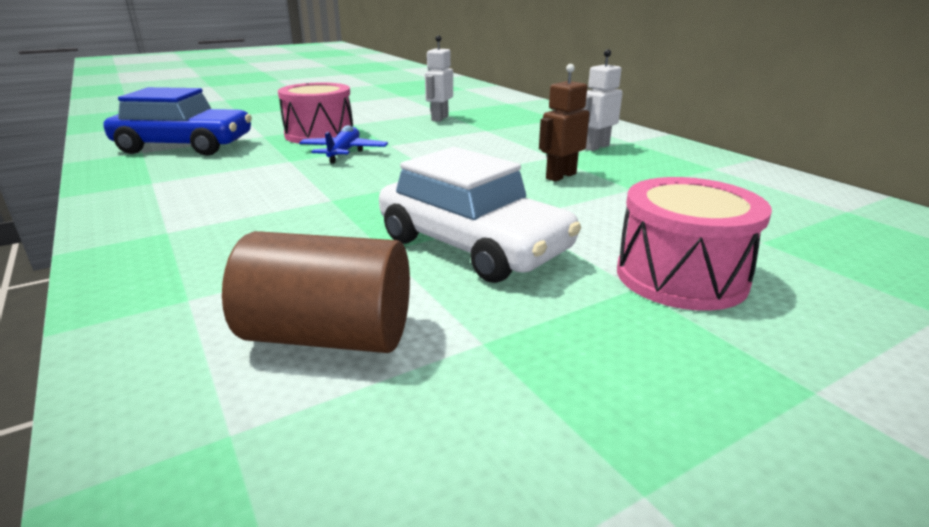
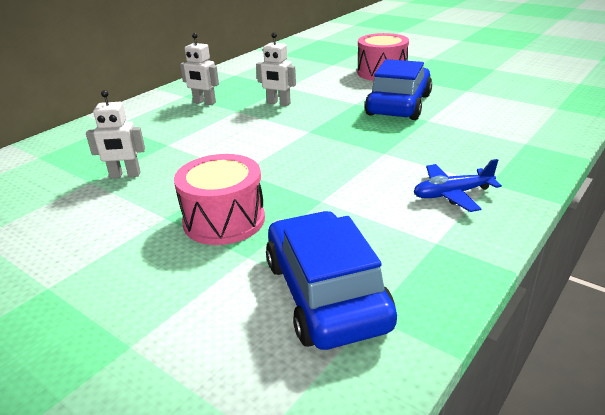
camera: 110 degrees left, 5 degrees up
(329, 336) = (500, 110): brown cylinder -> none
(344, 152) = (279, 184): blue plane -> blue plane (452, 194)
(473, 245) = (398, 105): white car -> blue car
(560, 176) = (278, 103): brown robot -> white robot

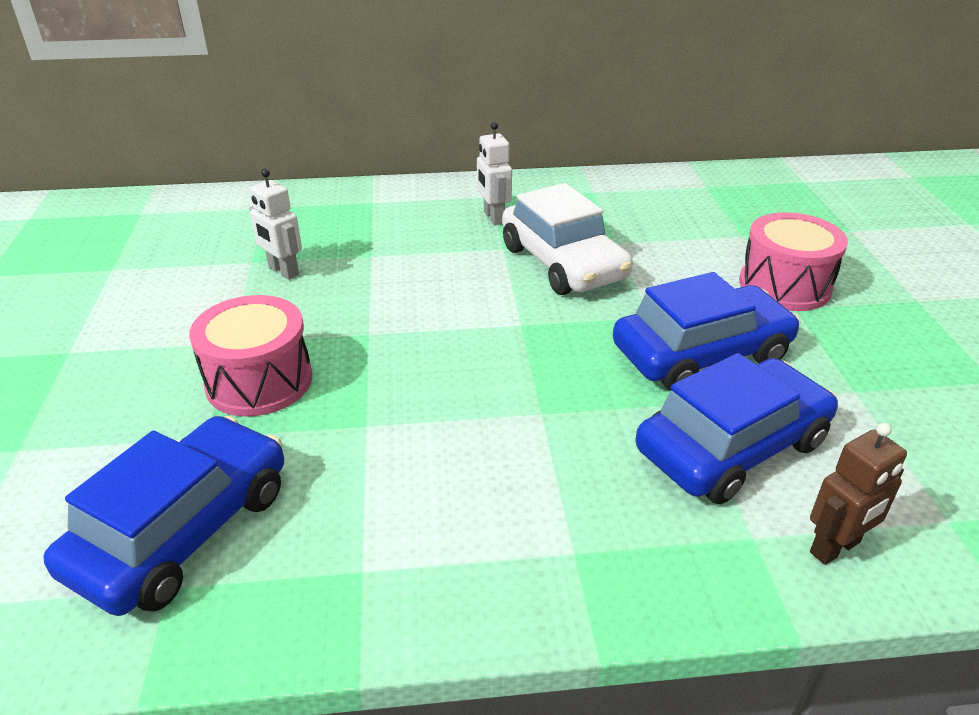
camera: 45 degrees right, 5 degrees up
(278, 103) = (563, 263): white robot -> white car
(452, 194) = (499, 529): blue plane -> none
(466, 124) = (731, 446): none -> blue car
(548, 131) = (835, 548): none -> brown robot

